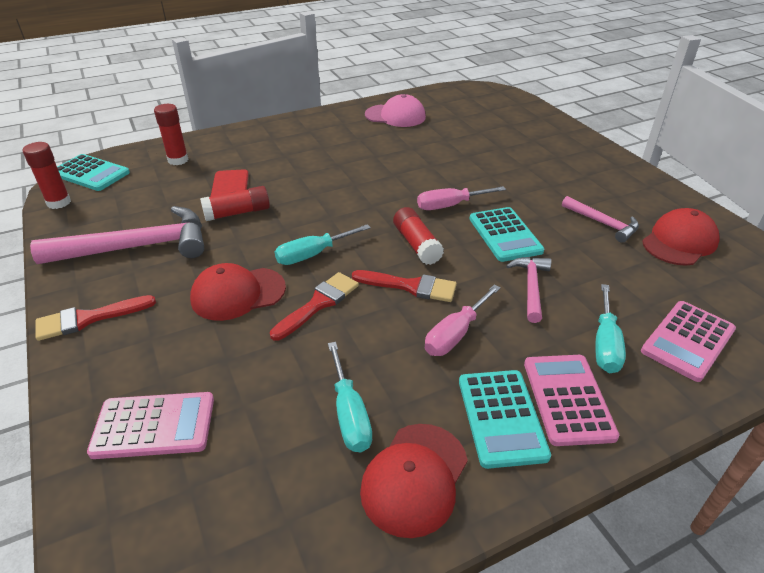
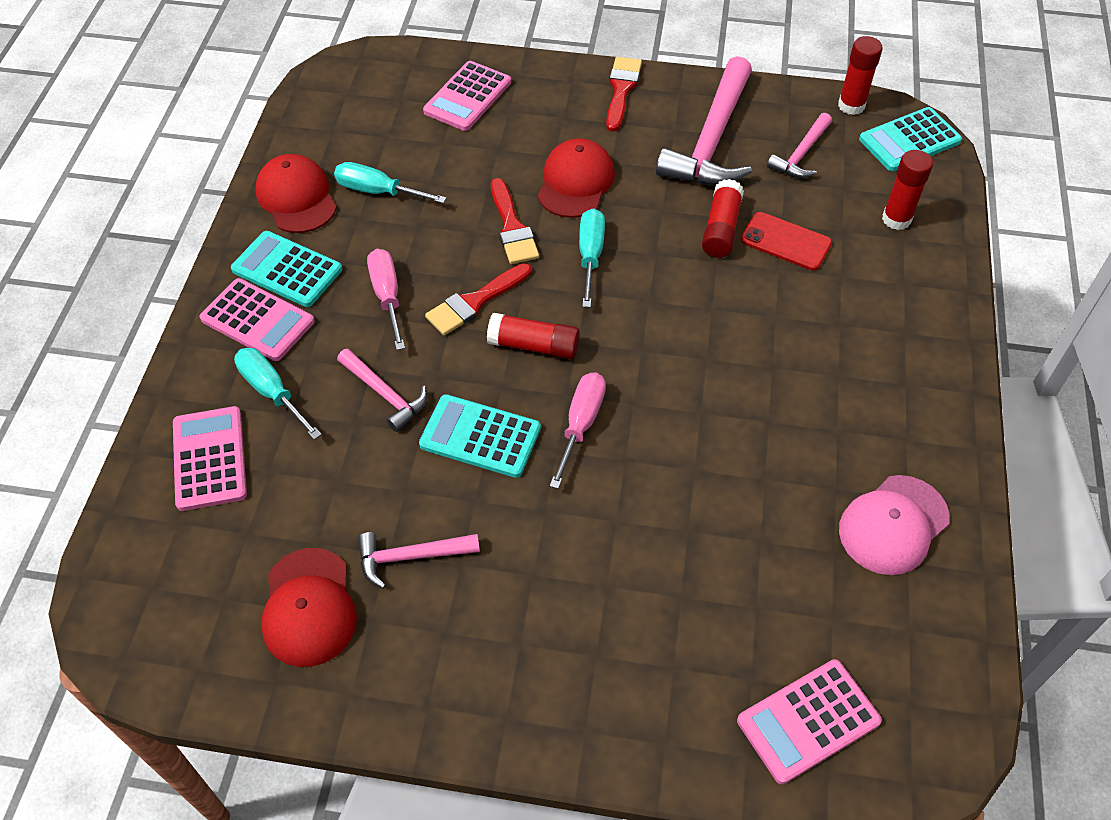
camera: 125 degrees right, 15 degrees up
(132, 206) = (801, 154): none -> pink hammer
(508, 110) = (808, 721): none -> pink calculator

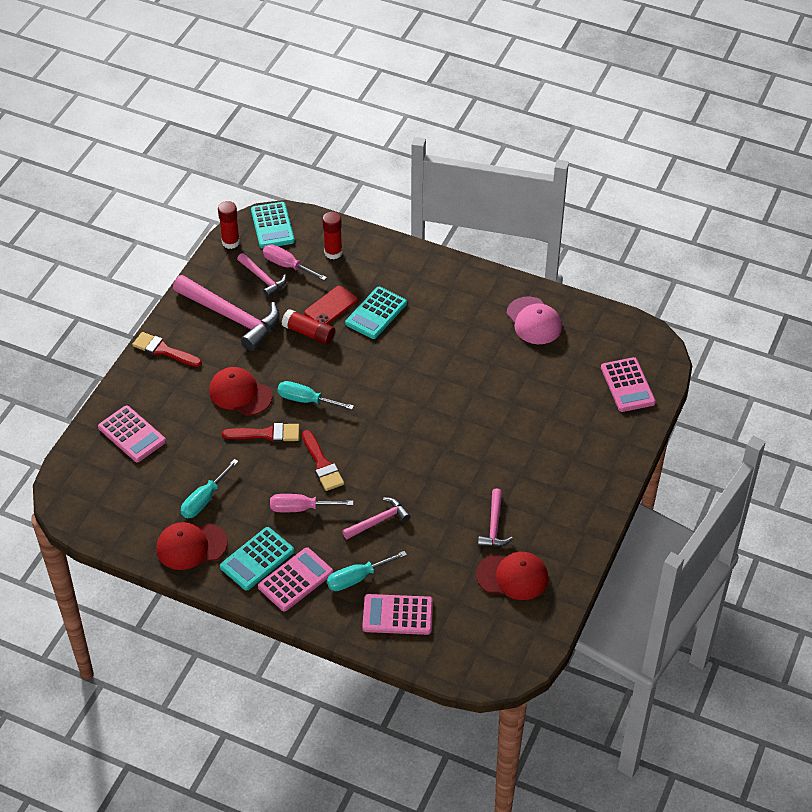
camera: 75 degrees left, 5 degrees down
(480, 437) = (424, 480): turquoise calculator -> turquoise calculator (376, 313)
(534, 345) = (367, 442): red glue stick -> none
(581, 424) = (431, 433): pink screwdriver -> pink screwdriver (287, 265)

